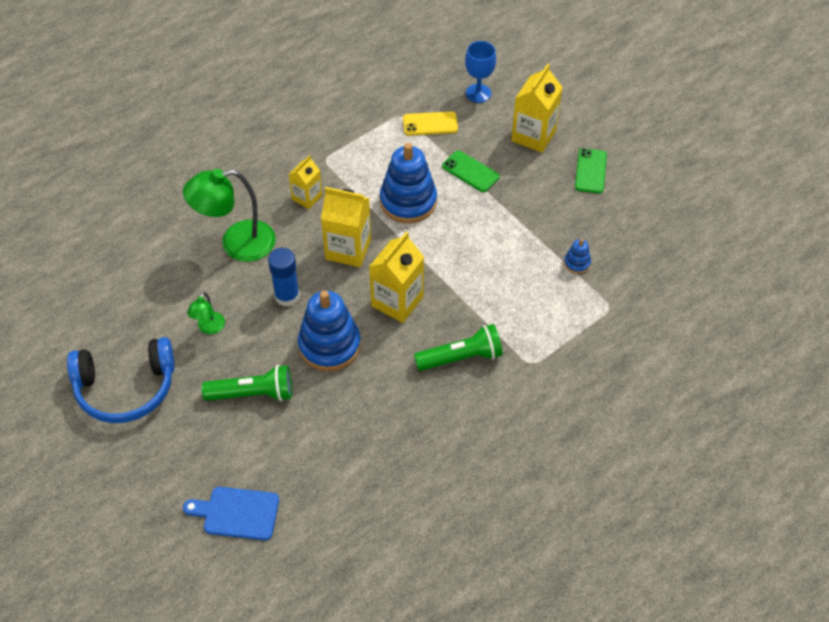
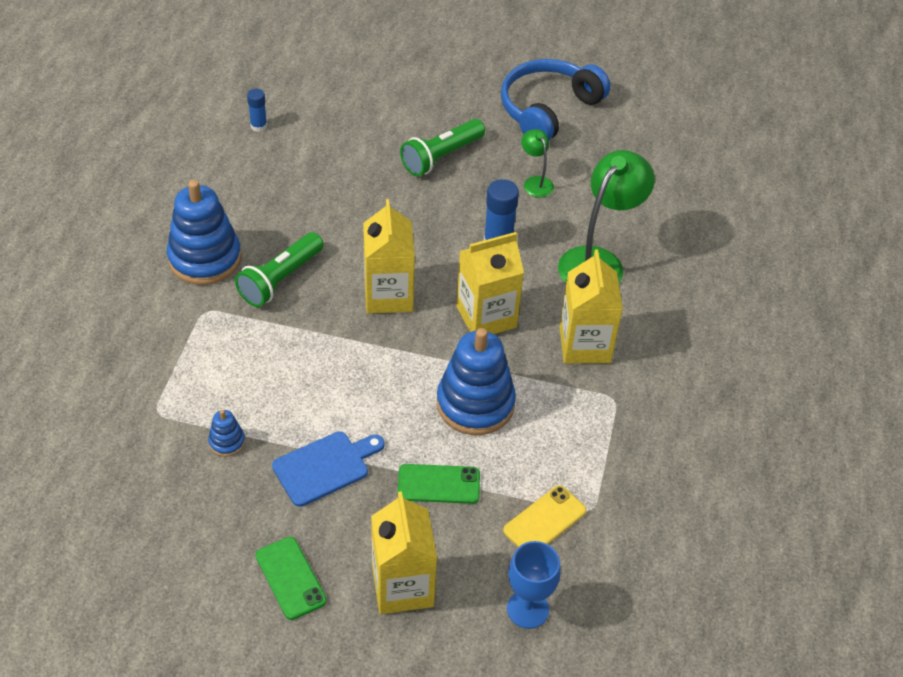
camera: 140 degrees right, 5 degrees down
(237, 513) = (367, 82): blue cutting board -> blue cutting board (325, 467)
(307, 197) = (585, 345): yellow carton -> yellow carton, size x1.63
(329, 345) = (414, 225): blue stacking toy -> blue stacking toy (205, 258)
(368, 520) = (258, 126): none -> blue glue stick

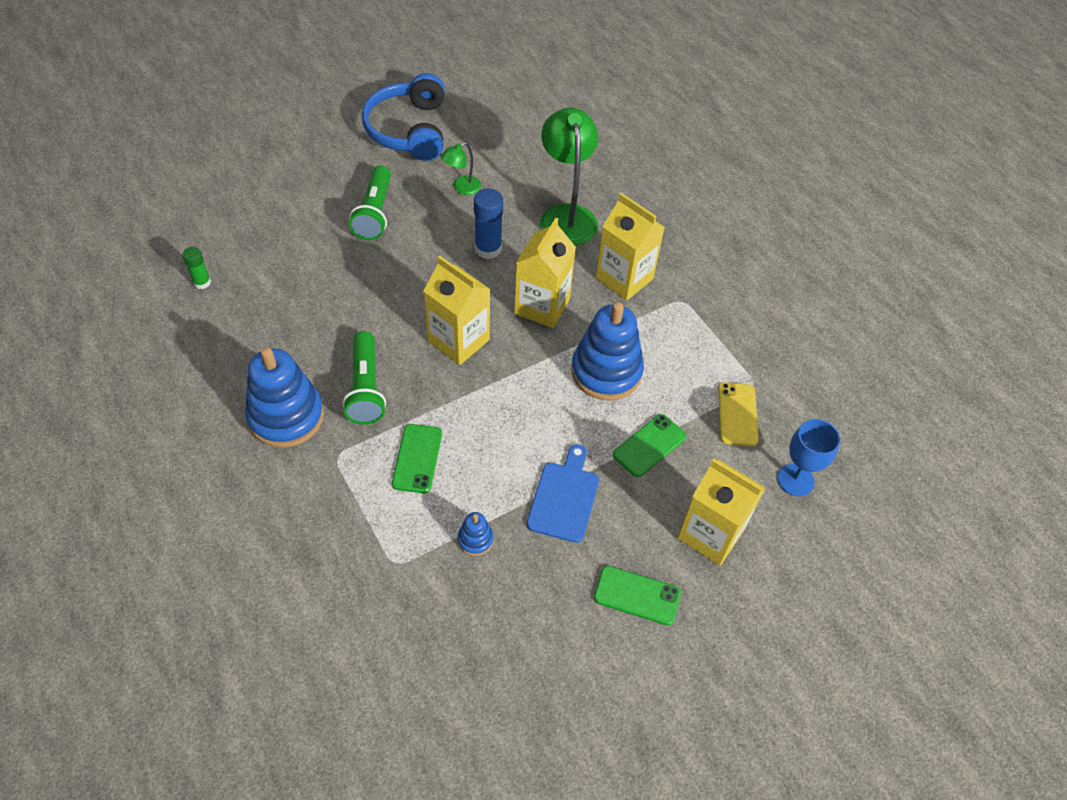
camera: 45 degrees left, 5 degrees up
(256, 355) = (417, 458): none -> green phone
(258, 126) = (202, 282): blue glue stick -> green glue stick
(535, 182) = (462, 188): green lamp -> green lamp turned 60 degrees counterclockwise

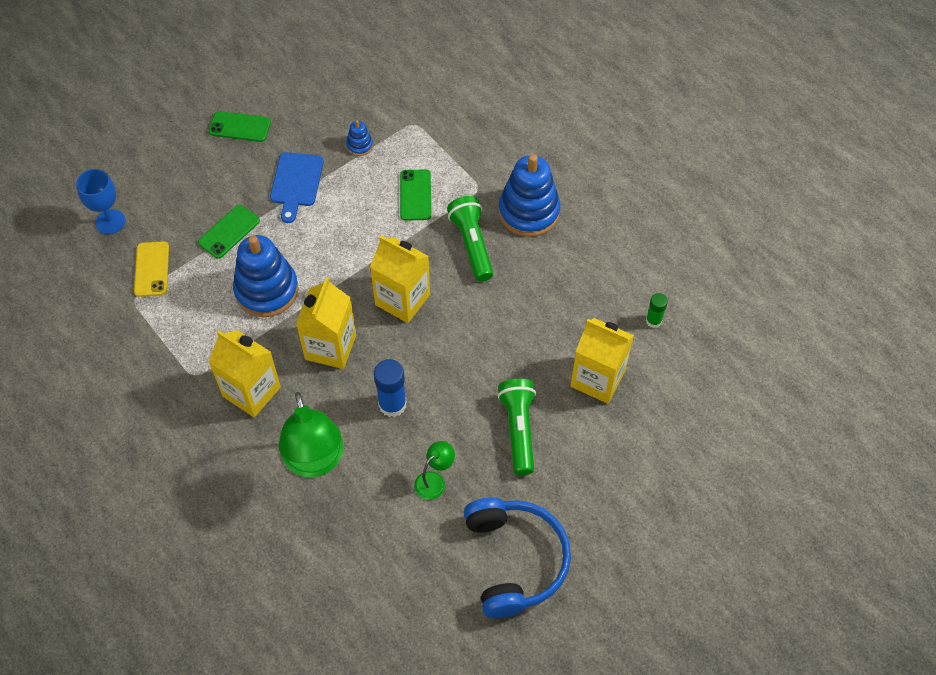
camera: 175 degrees right, 5 degrees up
(710, 534) = (183, 173): yellow carton -> yellow carton (597, 379)

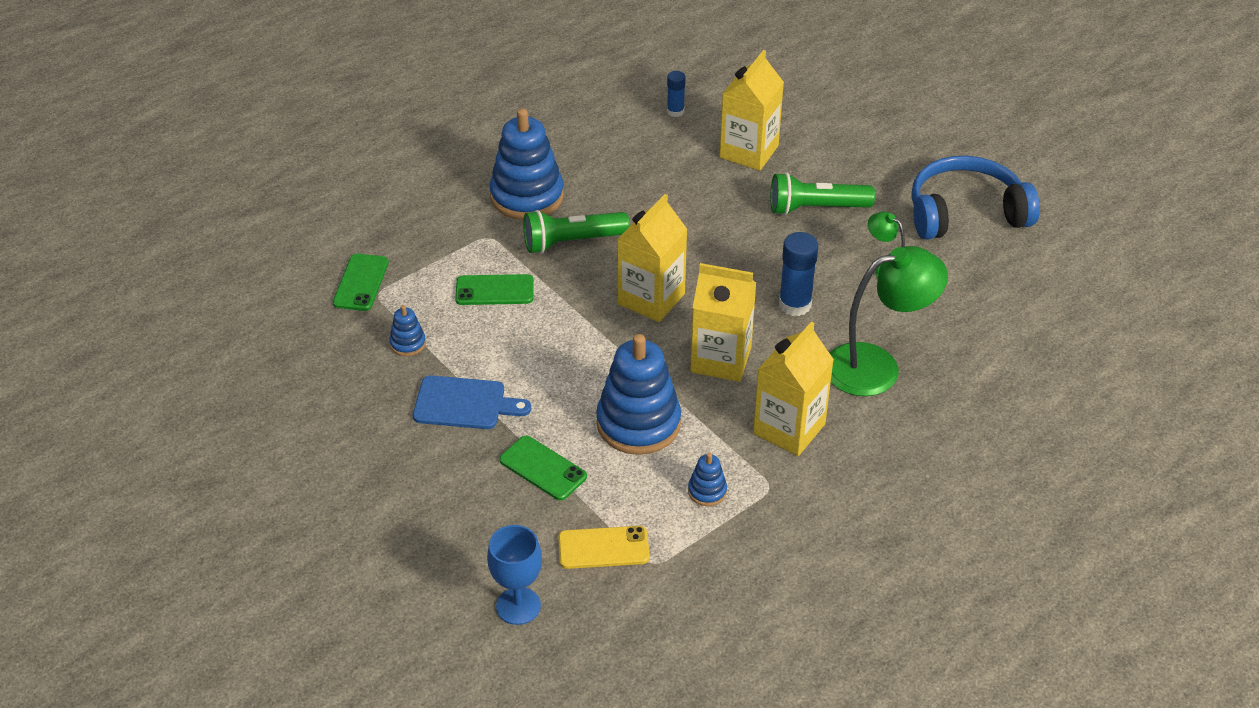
camera: 90 degrees left, 15 degrees down
(195, 333) = (707, 491): none -> blue stacking toy
(240, 127) = (357, 470): green phone -> green phone (361, 283)
(653, 321) = (675, 111): green glue stick -> blue glue stick

